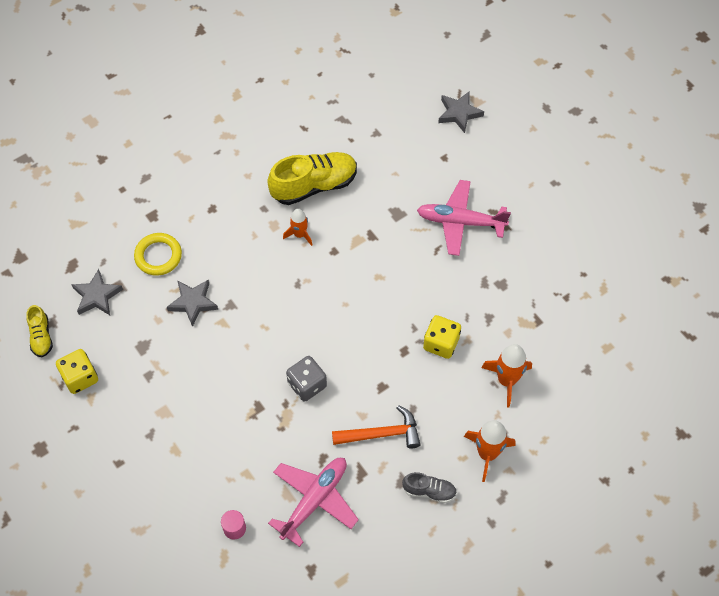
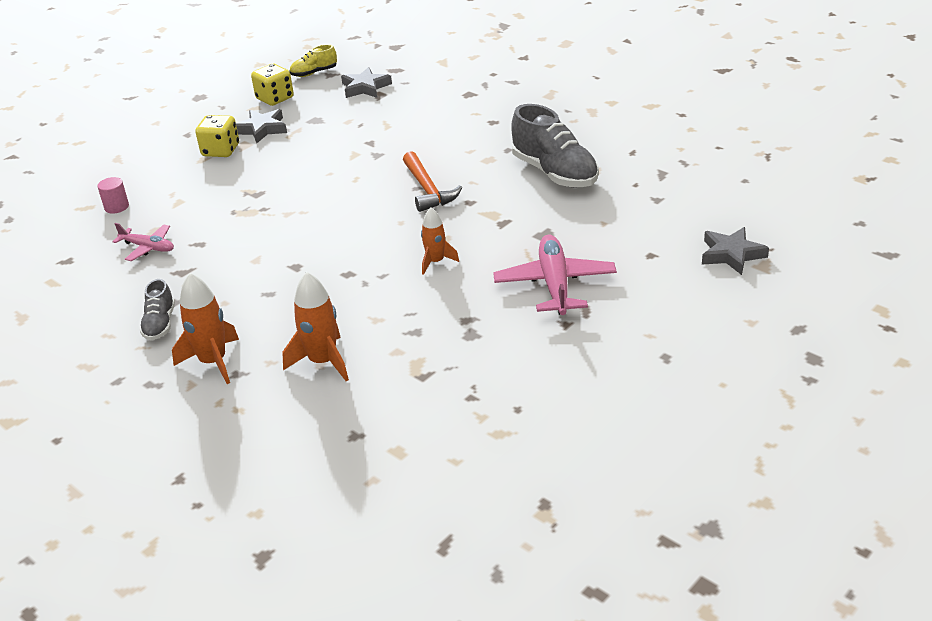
camera: 80 degrees right, 25 degrees down
(158, 256) = (422, 106): yellow ring -> none
(193, 303) = (373, 134): grey star -> grey star (262, 129)
(300, 234) = (483, 177): orange rocket -> orange rocket (436, 262)
(307, 385) = (289, 217): grey dice -> none
(314, 185) = (554, 173): yellow shoe -> grey shoe
(314, 500) = (148, 248): pink plane -> pink plane, size x0.58
(381, 434) = (233, 277): orange hammer -> orange hammer (428, 189)
(441, 343) = (365, 299): yellow dice -> yellow dice (221, 150)

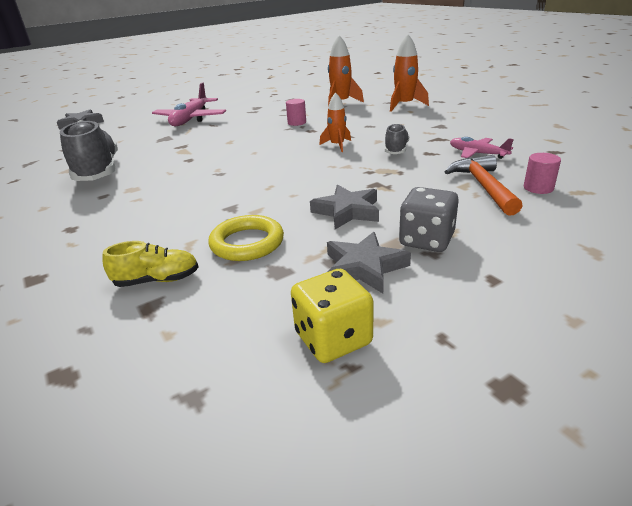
camera: 165 degrees left, 5 degrees down
(160, 324) = (444, 118): grey shoe -> grey shoe (396, 150)
(221, 150) = (426, 240): yellow dice -> grey dice
(314, 73) = (224, 414): yellow shoe -> yellow shoe (157, 280)
(345, 131) = (247, 243): none -> yellow ring
(365, 87) = (157, 331): grey star -> grey star (347, 211)
(376, 291) = (297, 123): none -> pink cylinder
(428, 189) = (212, 171): orange hammer -> orange hammer (483, 186)
(436, 262) = (248, 131): orange rocket -> orange rocket (337, 145)

